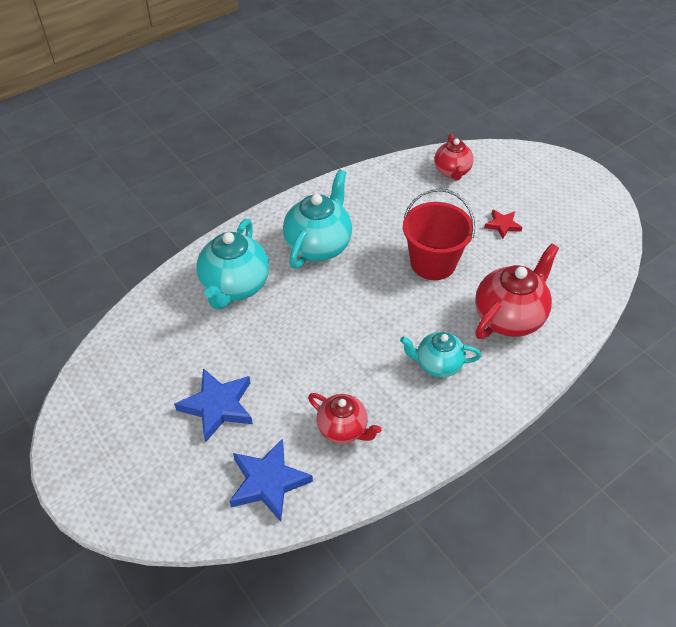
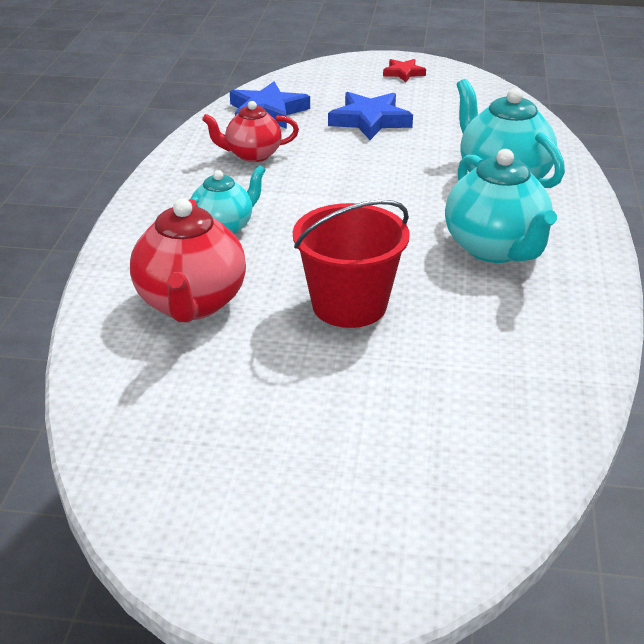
camera: 135 degrees right, 15 degrees down
(452, 171) = (499, 440): red teapot -> none
(502, 225) = (321, 405): red star -> red star (403, 73)

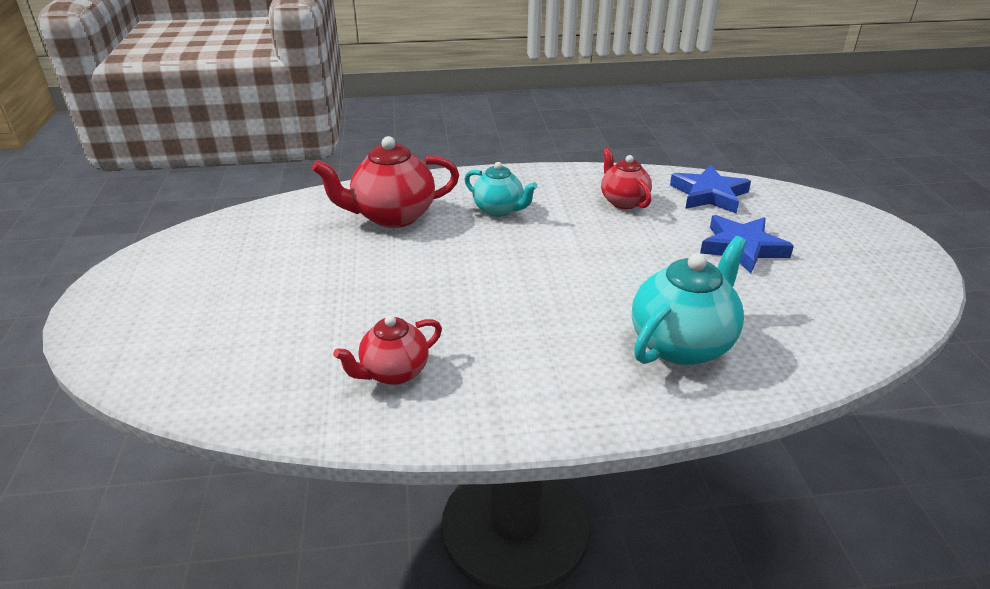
camera: 75 degrees right, 0 degrees up
(349, 305) = (410, 281): red bucket -> none
(403, 73) = (878, 253): red star -> none
(495, 249) = (533, 351): turquoise teapot -> none
(511, 331) = (394, 372): none -> red teapot

